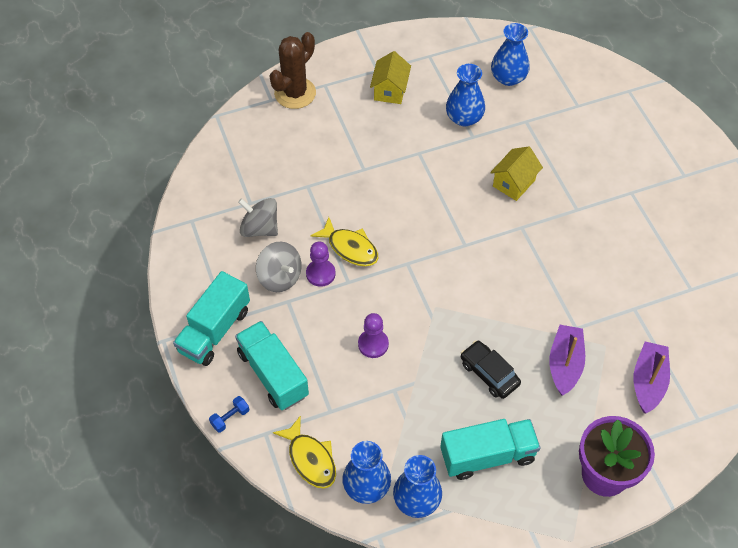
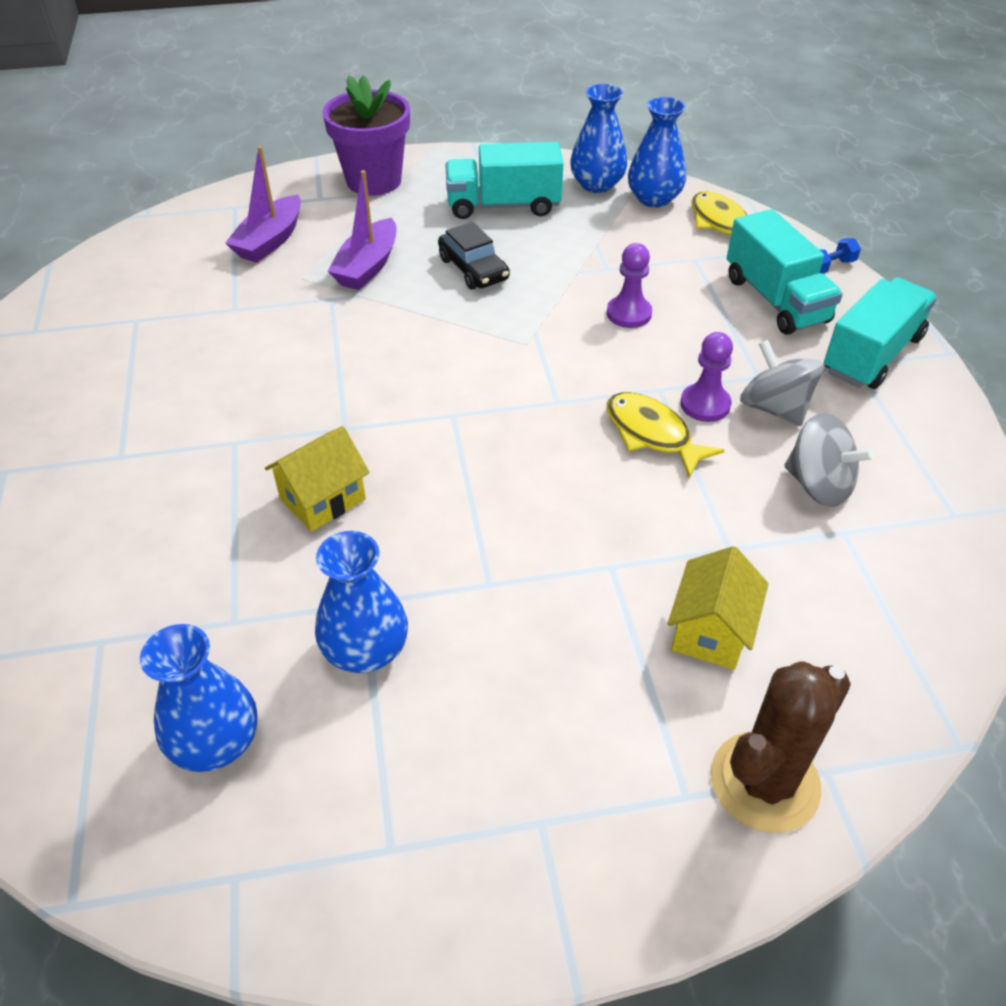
camera: 170 degrees left, 10 degrees down
(390, 90) = (519, 751): yellow house -> yellow house (710, 631)

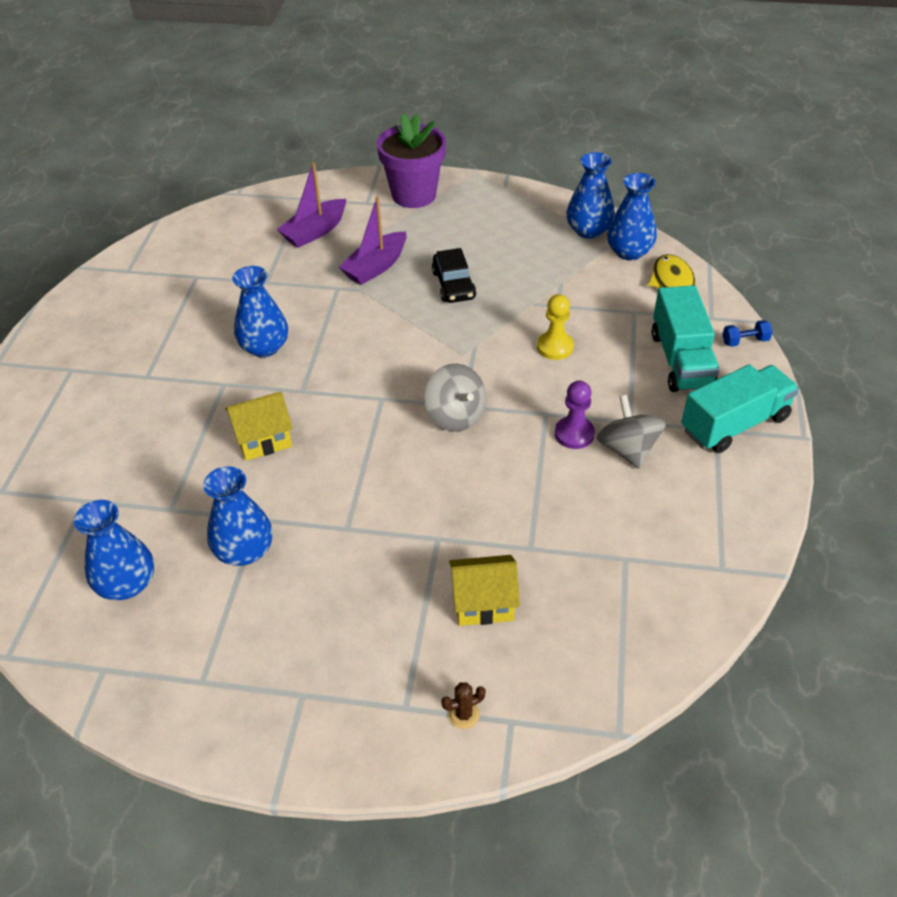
camera: 20 degrees right, 0 degrees up
(269, 386) = (264, 347): none -> blue vase
(503, 205) = (503, 235): turquoise truck -> none
(629, 314) = (555, 347): purple pawn -> yellow pawn
(652, 434) = (520, 448): yellow fish -> none
(710, 631) = (483, 603): yellow house -> yellow house turned 45 degrees clockwise
(764, 782) = (464, 714): brown cactus -> brown cactus, size x0.40
(818, 485) = (627, 518): grey spinning top -> grey spinning top (455, 416)

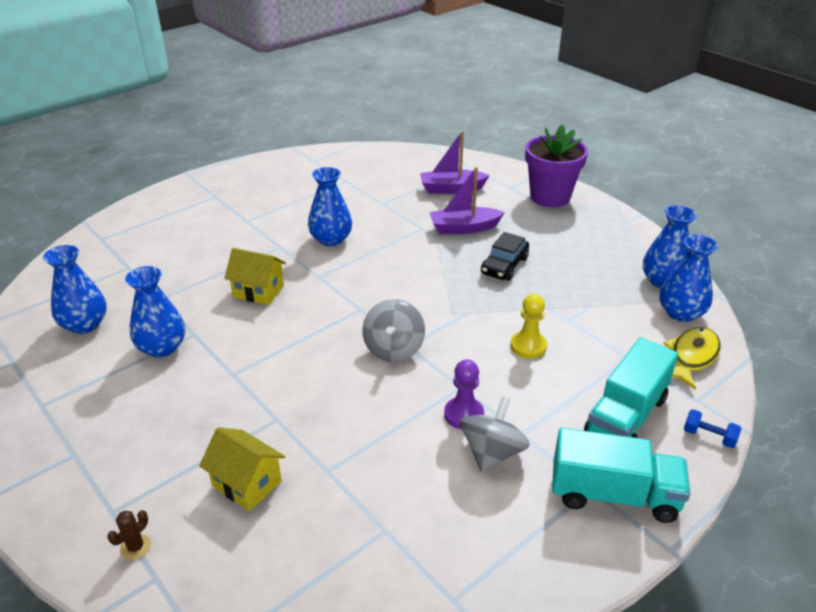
camera: 40 degrees right, 10 degrees down
(464, 714) = (135, 547): brown cactus -> brown cactus turned 75 degrees counterclockwise

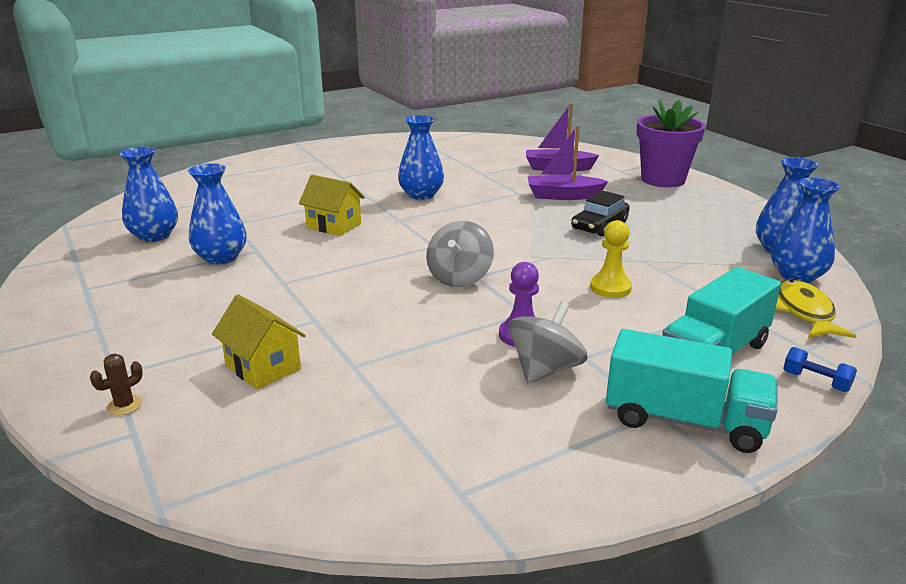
camera: 10 degrees right, 10 degrees down
(691, 357) = (804, 312): yellow fish -> yellow fish turned 45 degrees counterclockwise

